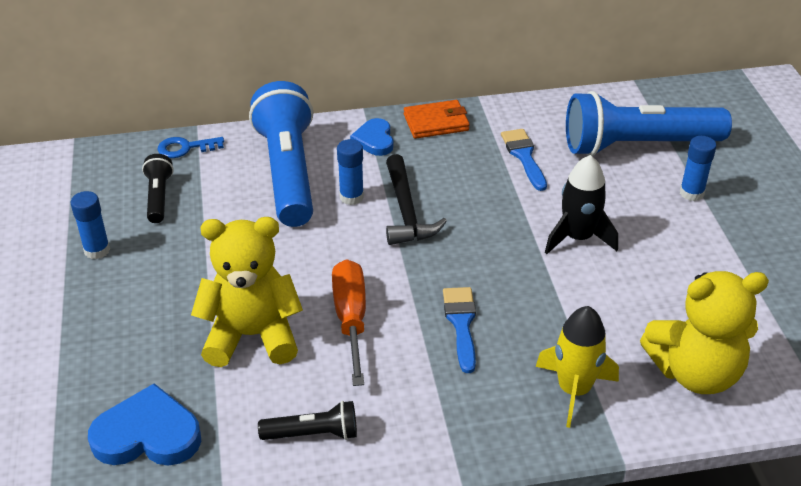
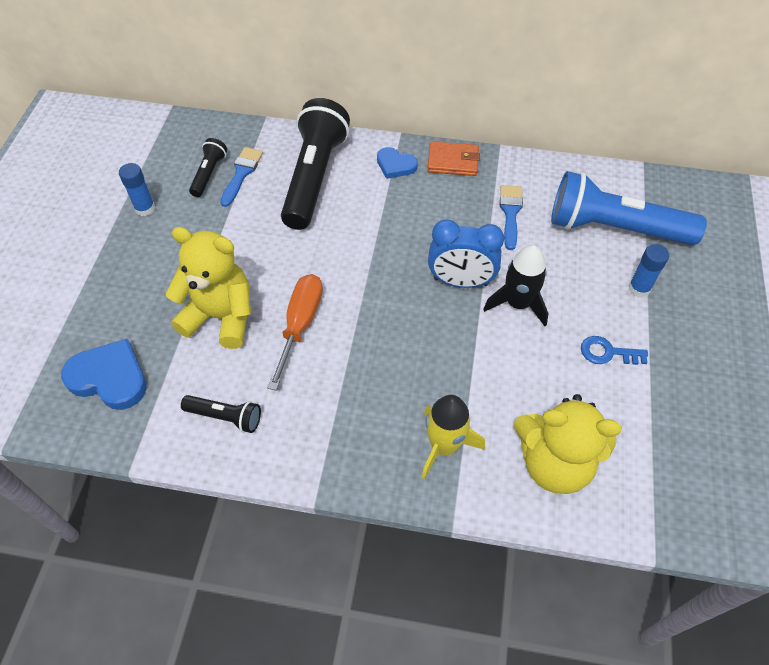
camera: 20 degrees right, 15 degrees up
(185, 148) = (248, 135): blue key -> blue key (607, 352)
(288, 172) = (314, 177): blue flashlight -> black flashlight
(351, 197) = (352, 213): blue glue stick -> none
(374, 140) = (395, 165): blue heart -> blue heart turned 75 degrees counterclockwise
(406, 211) = (389, 239): black hammer -> none
(461, 323) = (383, 355): blue brush -> blue brush (242, 173)
(506, 232) = (461, 281): none -> blue clock

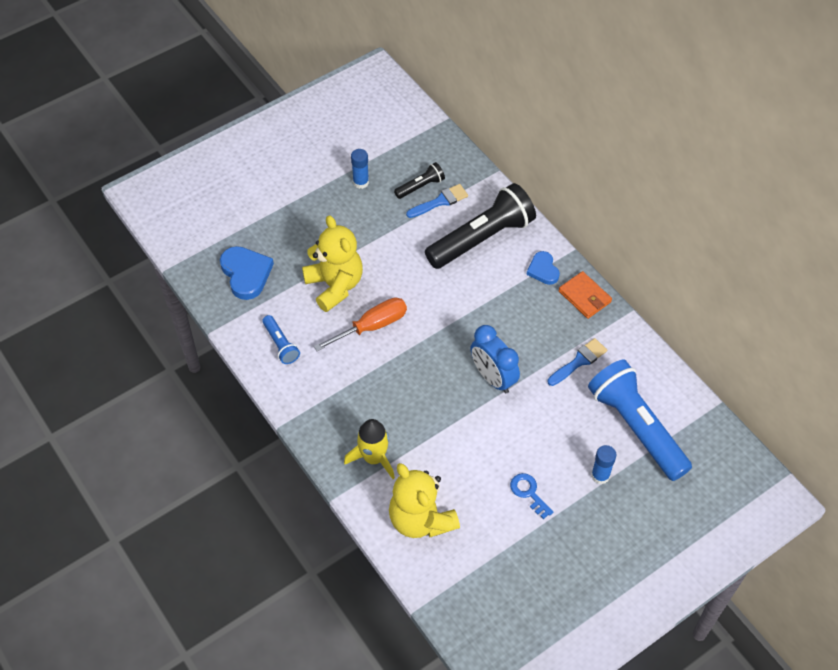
camera: 45 degrees right, 0 degrees up
(225, 417) = (281, 344): black flashlight -> blue flashlight
(518, 303) = (511, 419): black rocket -> none

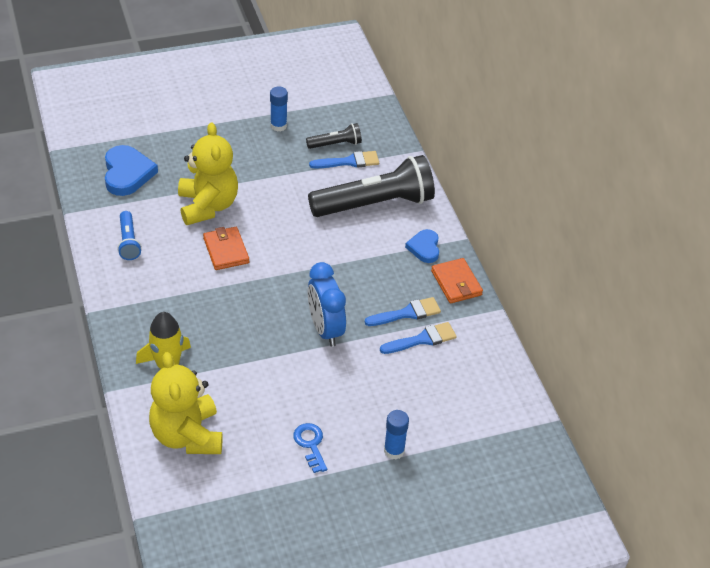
camera: 15 degrees right, 10 degrees down
(372, 326) = (226, 250): orange screwdriver -> orange wallet
(555, 340) = (407, 313): none -> blue brush
(636, 427) = (454, 417): blue flashlight -> none

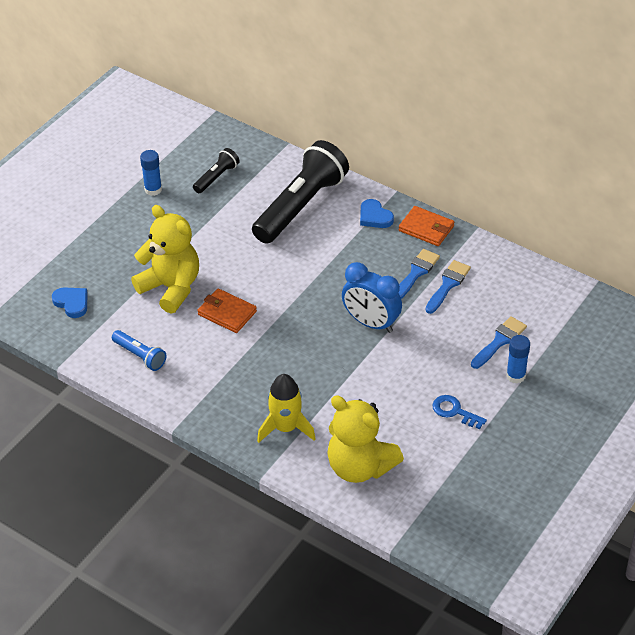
camera: 35 degrees left, 0 degrees up
(127, 173) = (72, 303): blue heart -> blue heart, size x0.62
(349, 162) = (243, 185): blue brush -> blue brush (499, 341)

